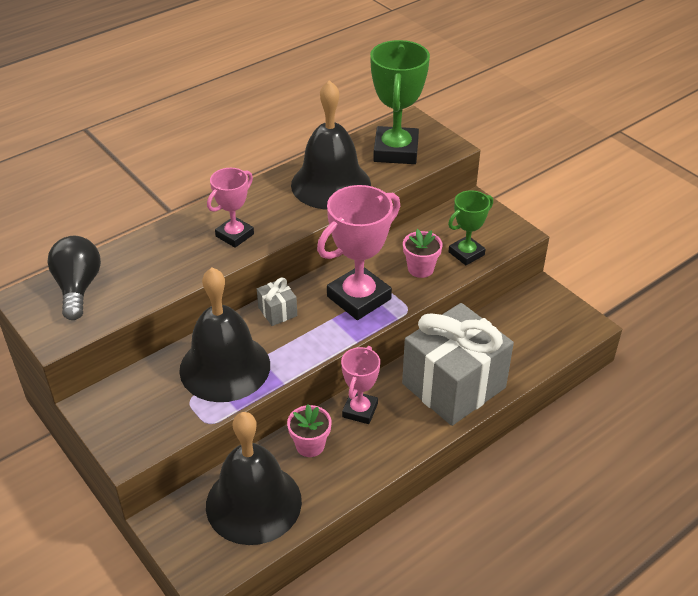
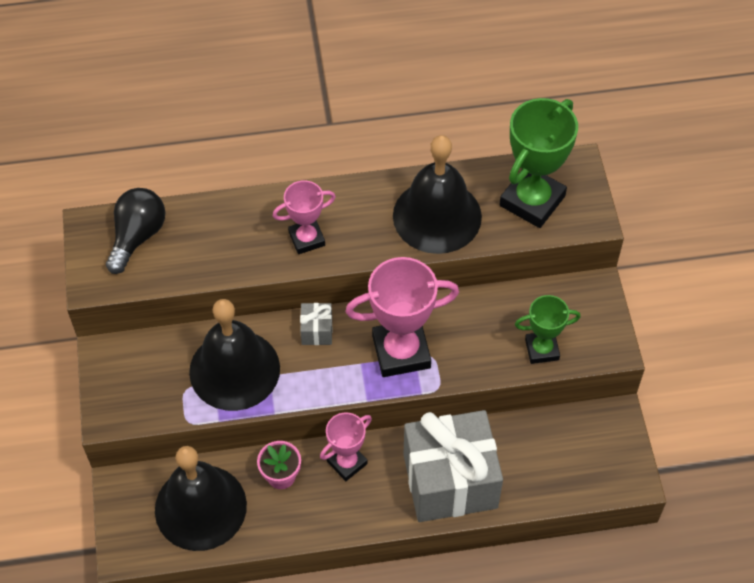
camera: 30 degrees right, 15 degrees up
(420, 269) = (483, 346): pink flower pot -> none

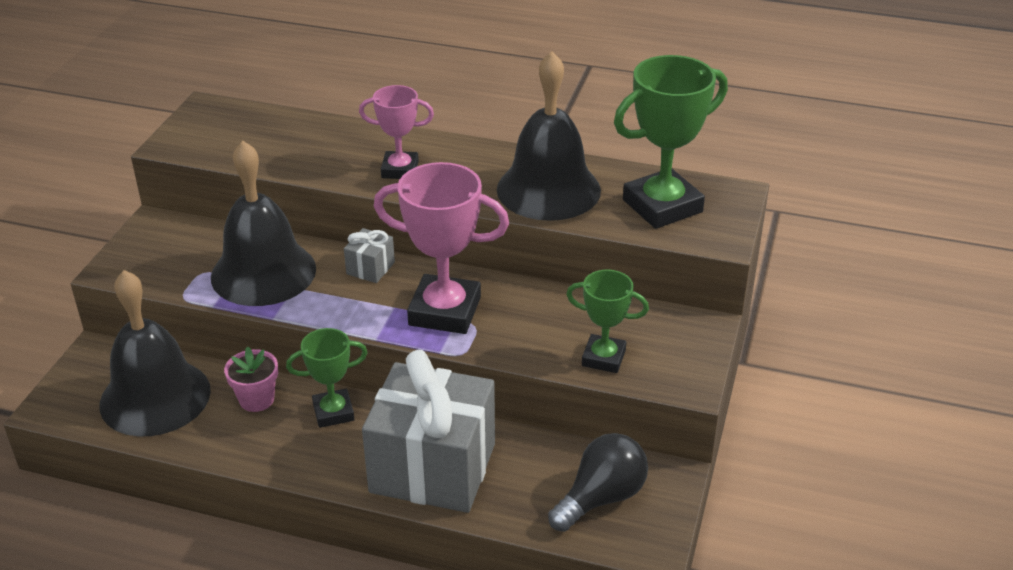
camera: 25 degrees right, 20 degrees down
(137, 236) = (241, 125): black light bulb -> black light bulb (601, 498)
(347, 462) = (333, 412): pink trophy -> green trophy

